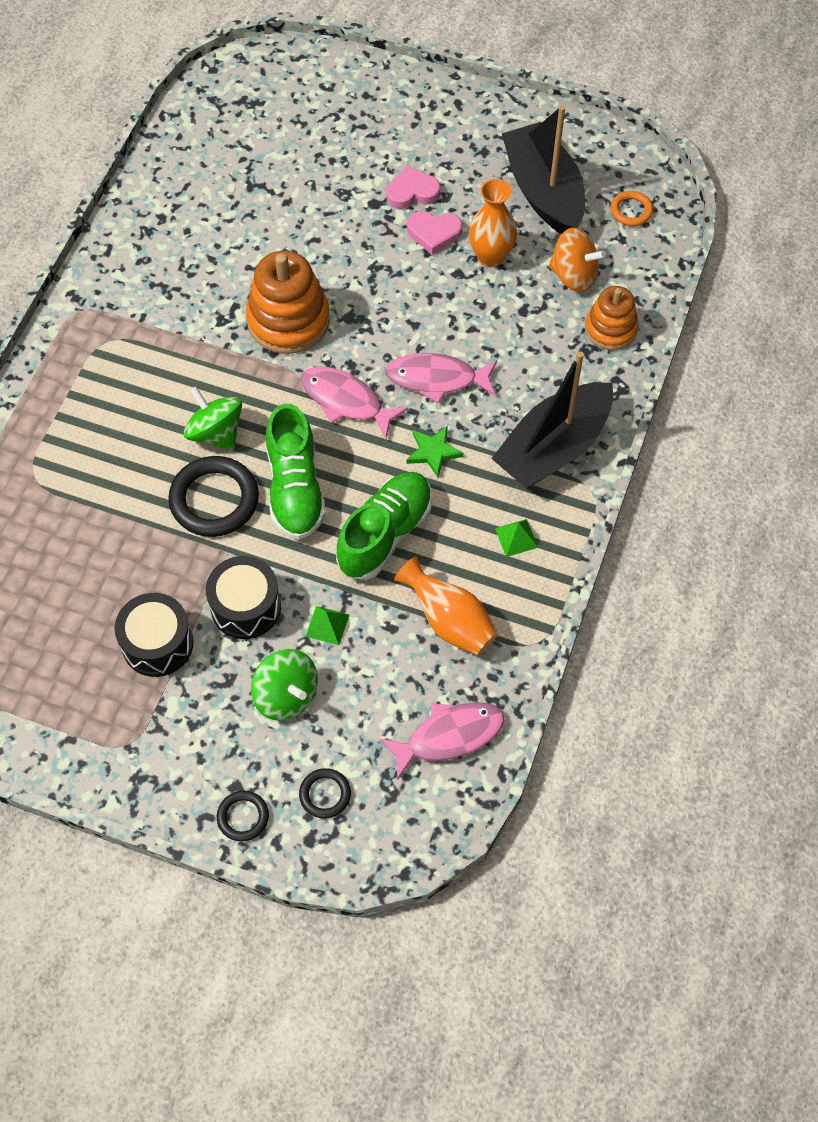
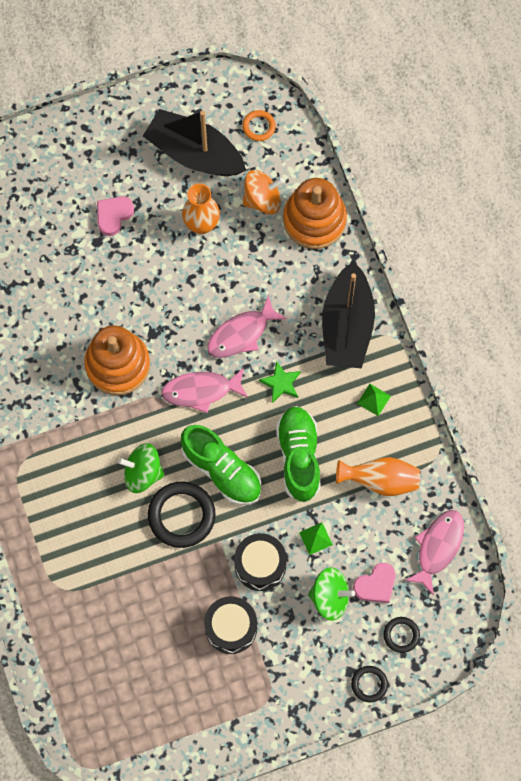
camera: 40 degrees left, 10 degrees up
(434, 233) = (153, 235): pink heart -> pink heart (376, 585)
(610, 329) = (314, 220): orange stacking toy -> orange stacking toy, size x1.59

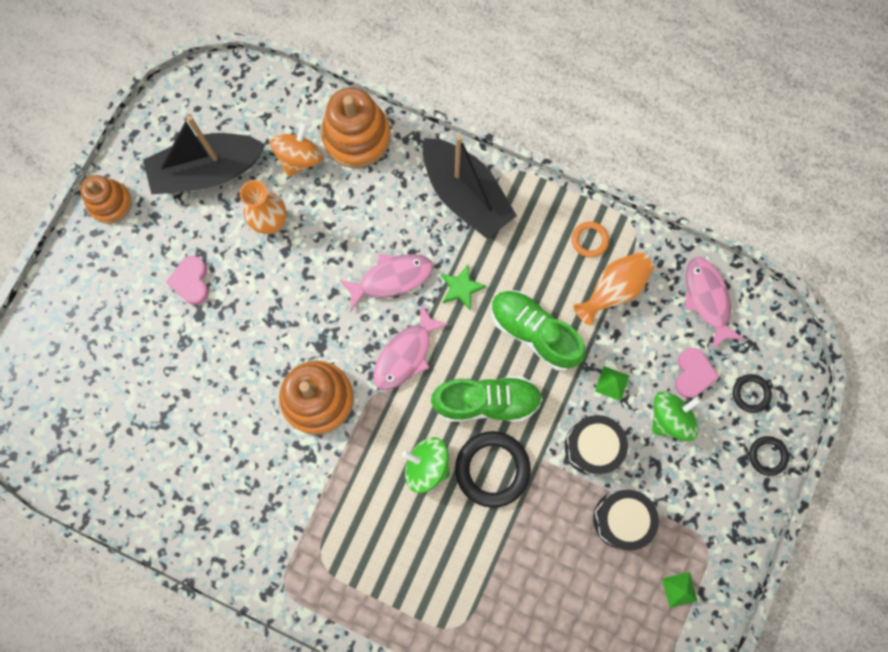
camera: 45 degrees left, 5 degrees up
(113, 117) = (110, 203): none -> orange stacking toy
(142, 473) = (427, 466): green spinning top -> green spinning top turned 60 degrees clockwise
(241, 334) = (391, 279): pink fish -> pink fish turned 120 degrees counterclockwise
(259, 127) = (238, 104): orange ring -> orange ring (589, 240)
(373, 399) = (544, 232): green pyramid -> green pyramid (679, 589)

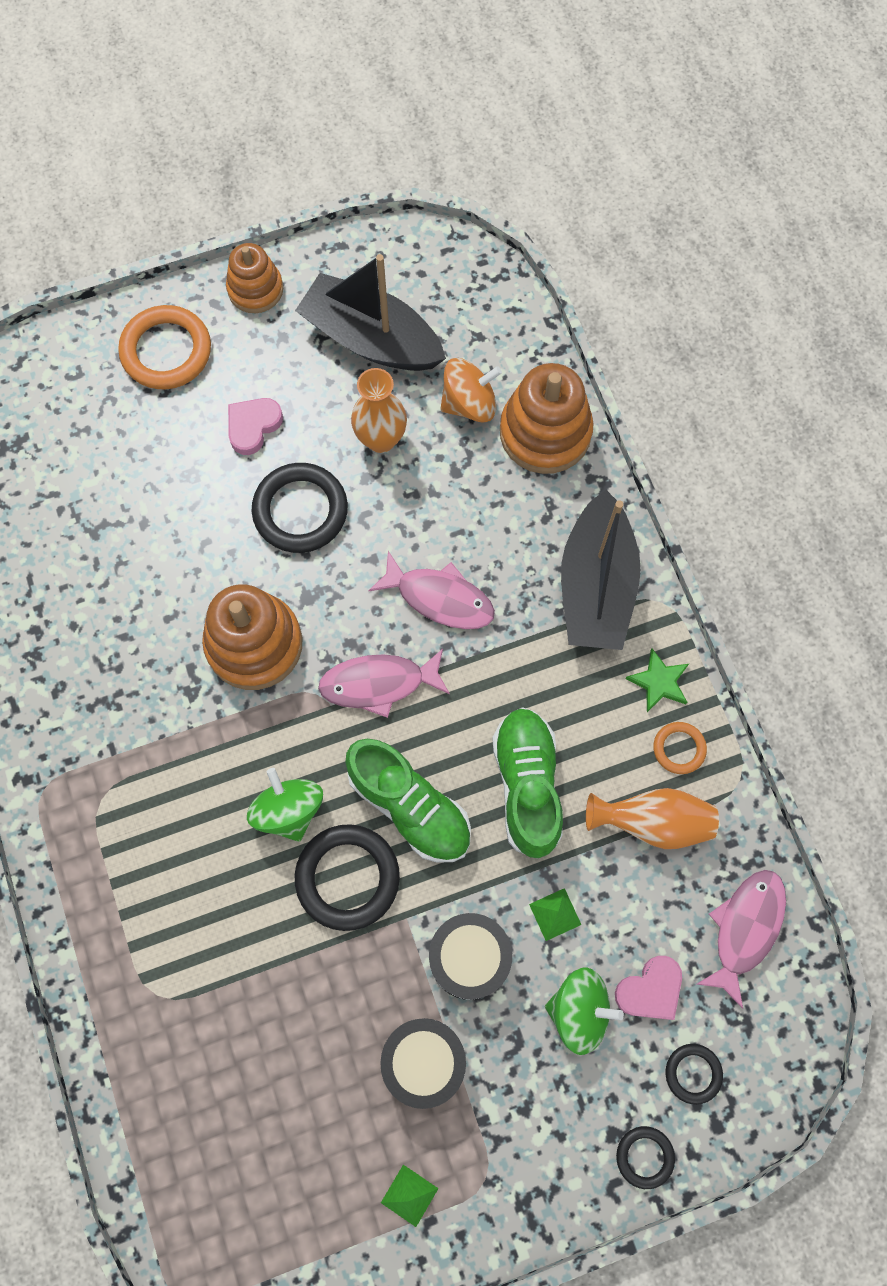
camera: 45 degrees right, 5 degrees down
(95, 286) = (166, 351): none -> orange ring
(267, 303) = (300, 511): none -> black ring
(461, 288) = (499, 672): green star -> green star (659, 682)

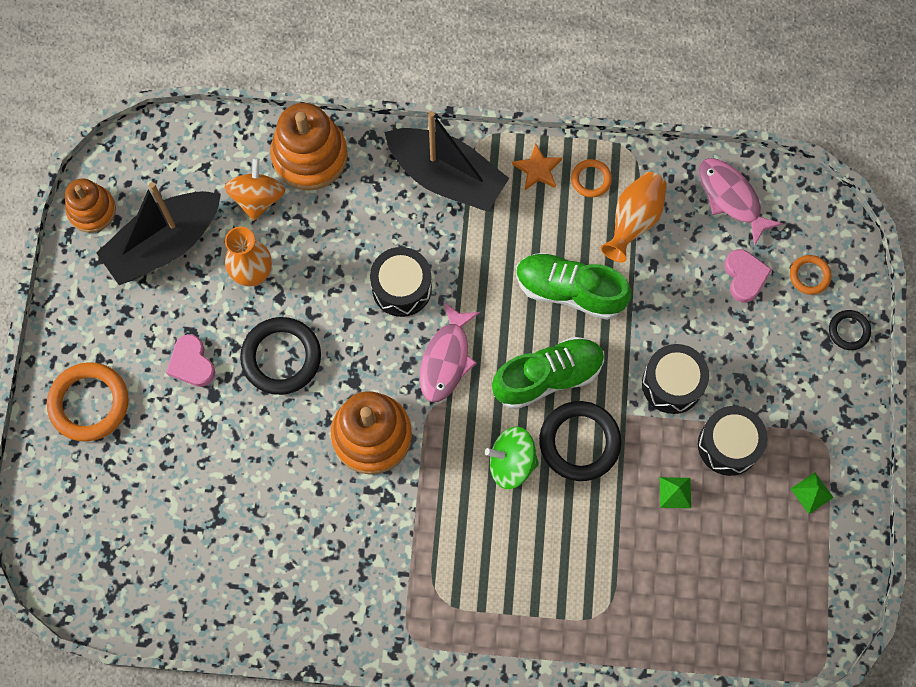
camera: 65 degrees left, 0 degrees up
(255, 289) = (72, 312): orange stacking toy -> orange stacking toy (92, 210)
(439, 598) = (401, 288): pink fish -> black drum
(555, 914) = (667, 314): green pyramid -> green pyramid (675, 492)
(579, 1010) = (739, 328): green spinning top -> none
(659, 682) = (537, 169): green star -> orange star
(693, 1073) = (809, 276): black ring -> orange ring

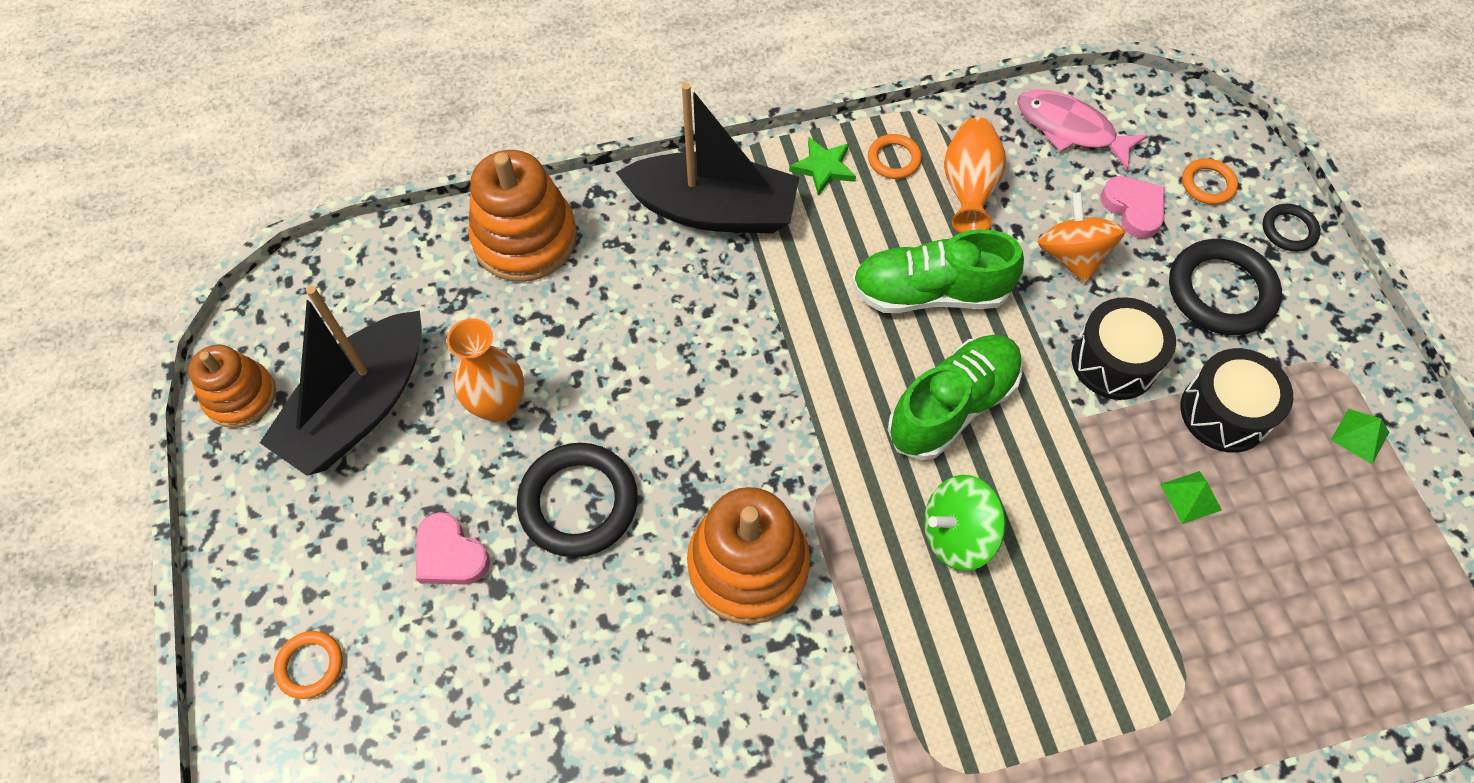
camera: 20 degrees left, 10 degrees down
(89, 403) = (310, 666): orange ring -> orange ring, size x0.53
(258, 198) = (472, 309): orange spinning top -> orange spinning top (1072, 256)
(401, 288) = (710, 358): black drum -> none
(446, 359) = (808, 428): pink fish -> none
(537, 169) = (823, 168): orange star -> green star
(579, 442) = (1034, 475): black ring -> black ring (1221, 291)

